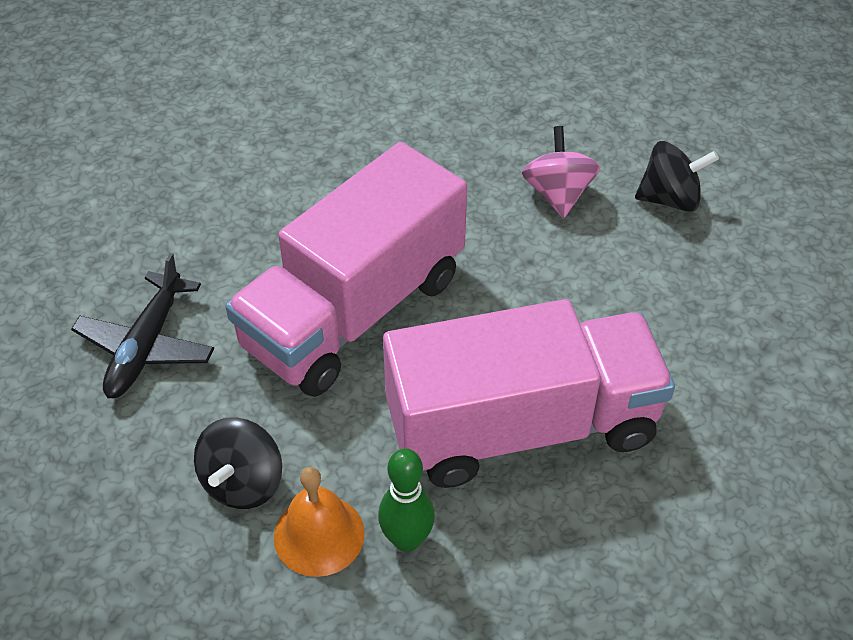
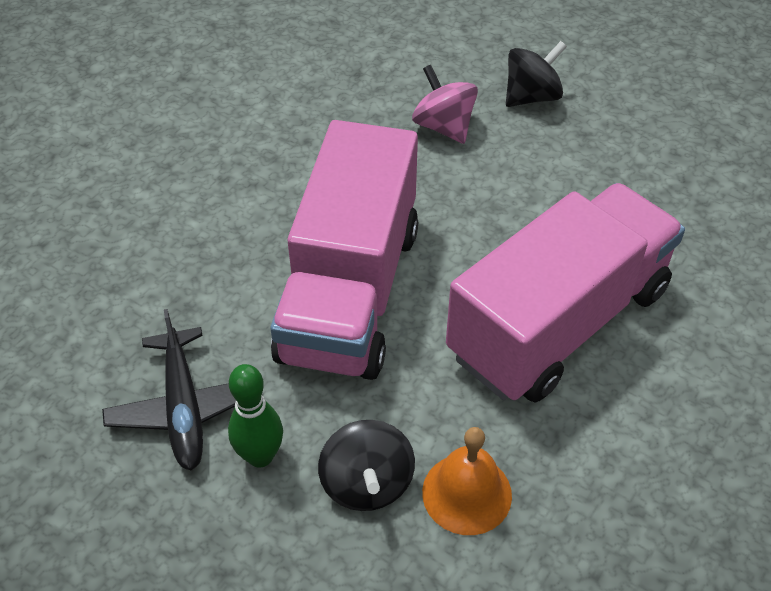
camera: 30 degrees left, 0 degrees up
(407, 539) = (541, 459): green bowling pin -> green bowling pin (260, 456)

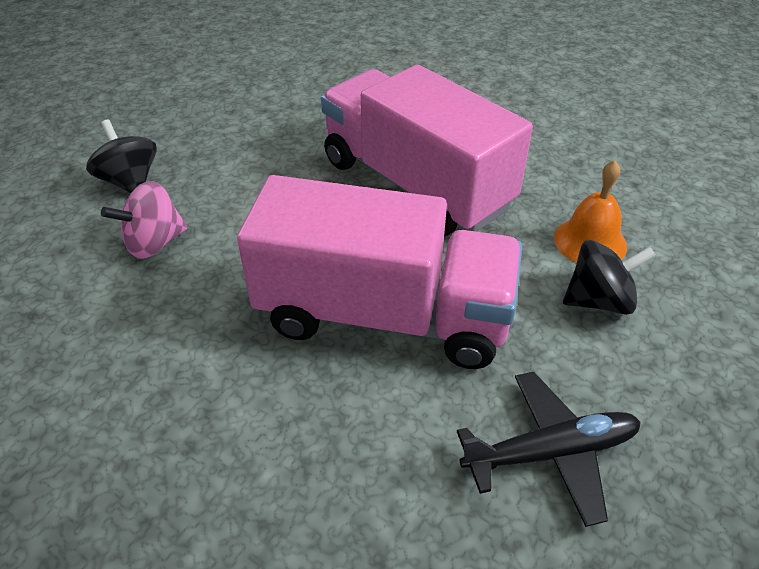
camera: 90 degrees left, 5 degrees down
(260, 456) = (592, 378): green bowling pin -> none

